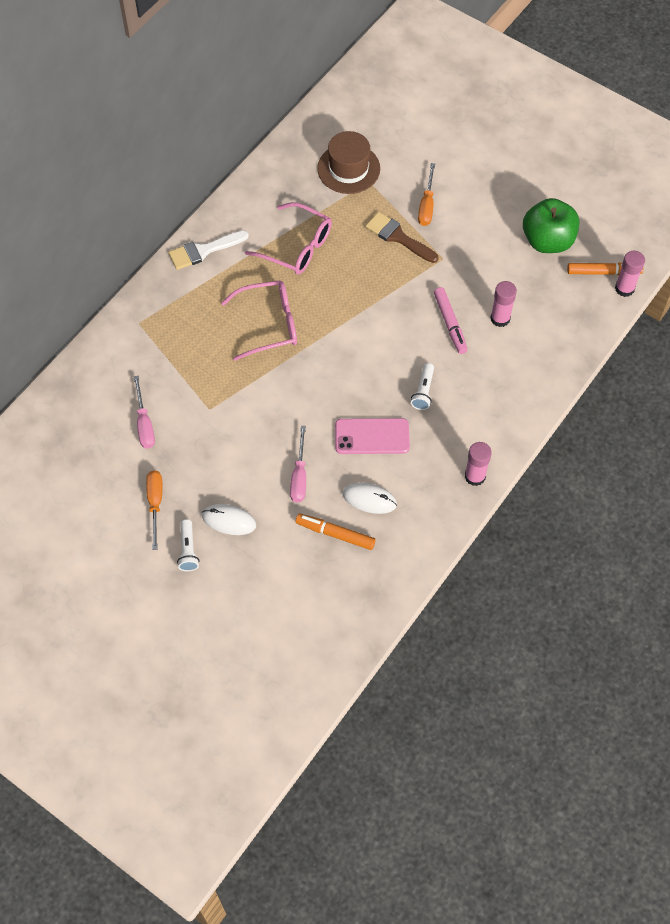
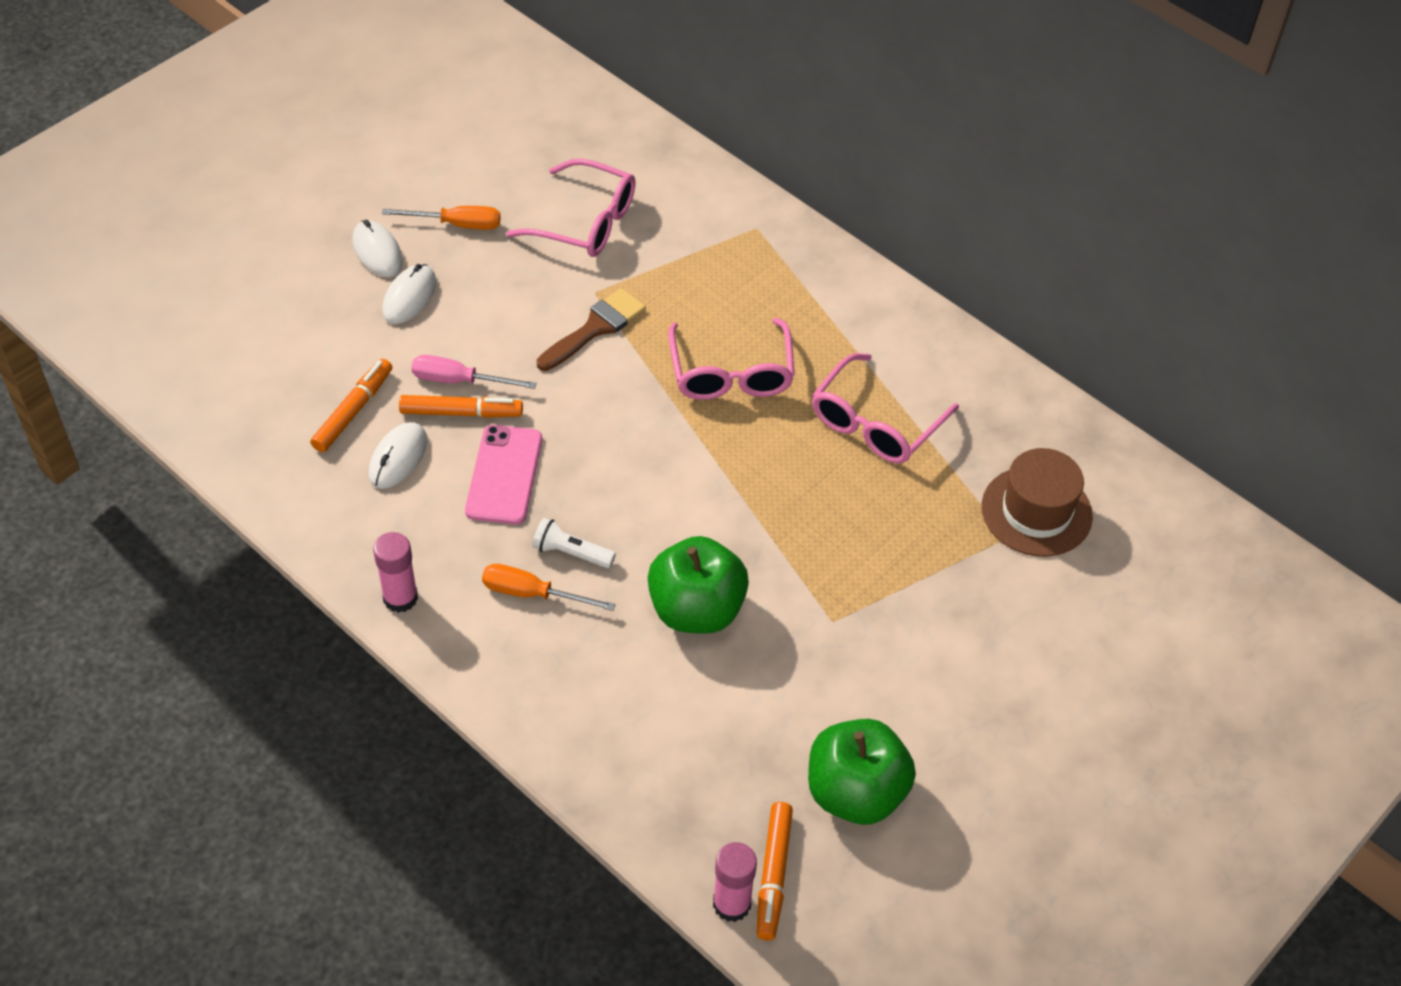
camera: 95 degrees right, 10 degrees down
(144, 424) = (585, 222): pink screwdriver -> pink glasses
(188, 550) = (377, 252): white flashlight -> white mouse
(203, 251) = (879, 309): white brush -> none
(326, 470) = (461, 412): none -> orange marker
(398, 237) = (884, 562): brown brush -> brown brush (595, 328)
(426, 205) = (950, 614): orange screwdriver -> orange screwdriver (532, 593)
(450, 323) = (696, 610): pink marker -> green apple
(500, 318) = (695, 685): pink glue stick -> none

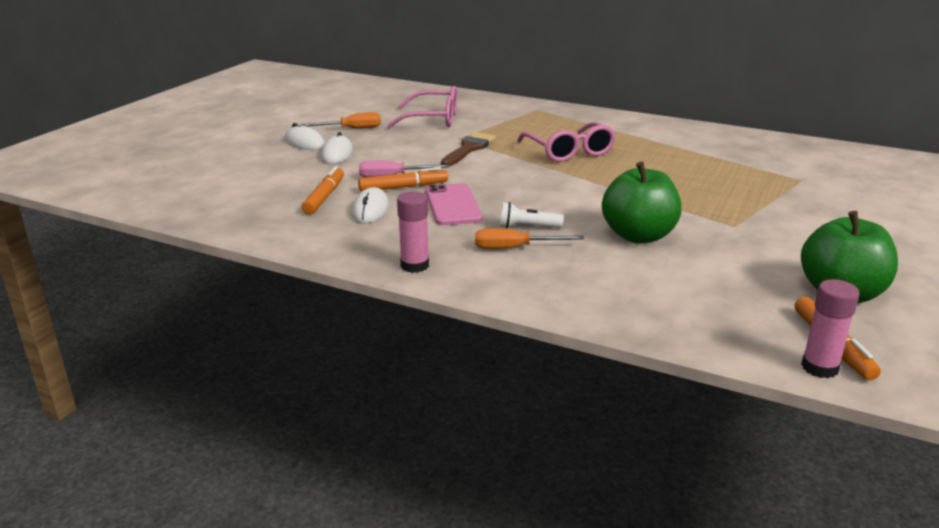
camera: 15 degrees left, 25 degrees down
(875, 423) = (675, 155): pink glasses -> none
(1036, 511) = (807, 169): brown hat -> none

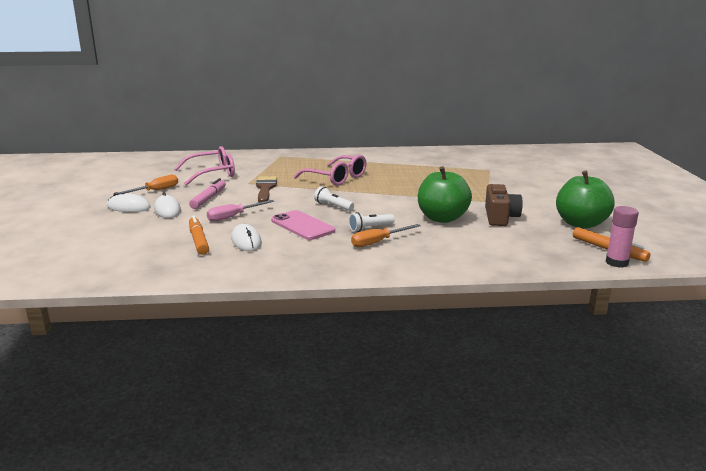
camera: 30 degrees left, 5 degrees down
(393, 149) = (208, 198): none -> pink marker
(403, 187) = (251, 222): orange marker -> none
(414, 265) = (327, 268): pink glue stick -> none
(518, 188) = (333, 206): none -> white flashlight
(724, 253) = (500, 217): none -> brown camera

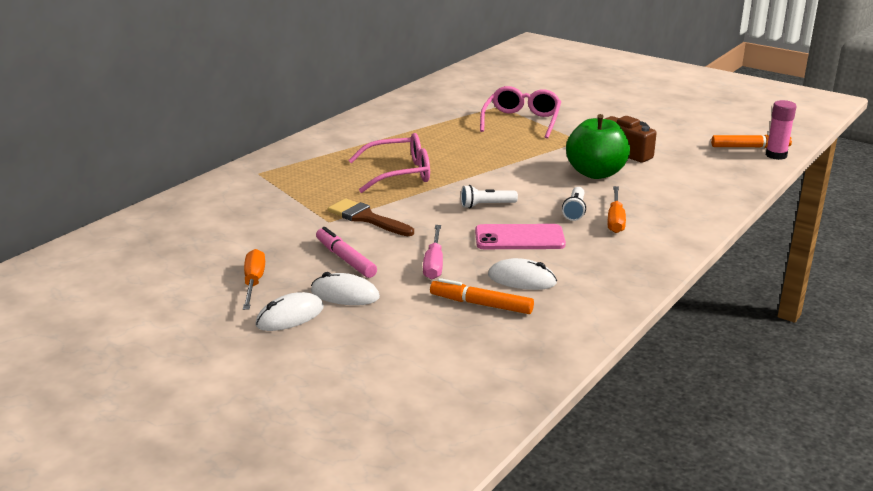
camera: 50 degrees left, 5 degrees up
(212, 174) = (251, 230): pink glasses -> pink glasses (521, 121)
(581, 224) = (685, 132): green apple -> none

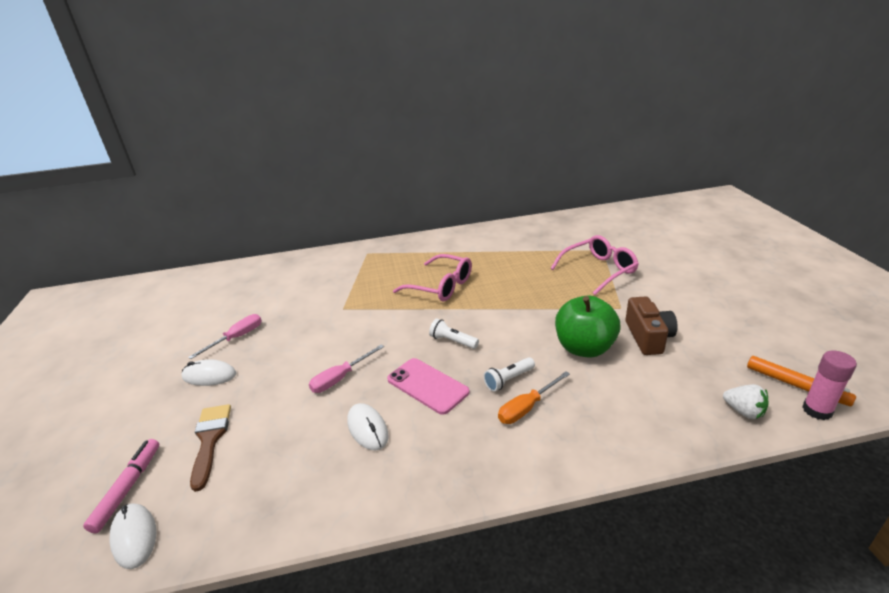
camera: 45 degrees right, 5 degrees up
(254, 282) = (237, 338): orange screwdriver -> pink screwdriver
(345, 259) = (303, 345): pink marker -> pink marker (127, 488)
(345, 294) = (258, 375): white mouse -> white mouse (134, 537)
(366, 218) = (365, 316): brown brush -> brown brush (210, 440)
(481, 304) = (308, 436): orange marker -> none
(742, 170) = (743, 411): none -> white strawberry

